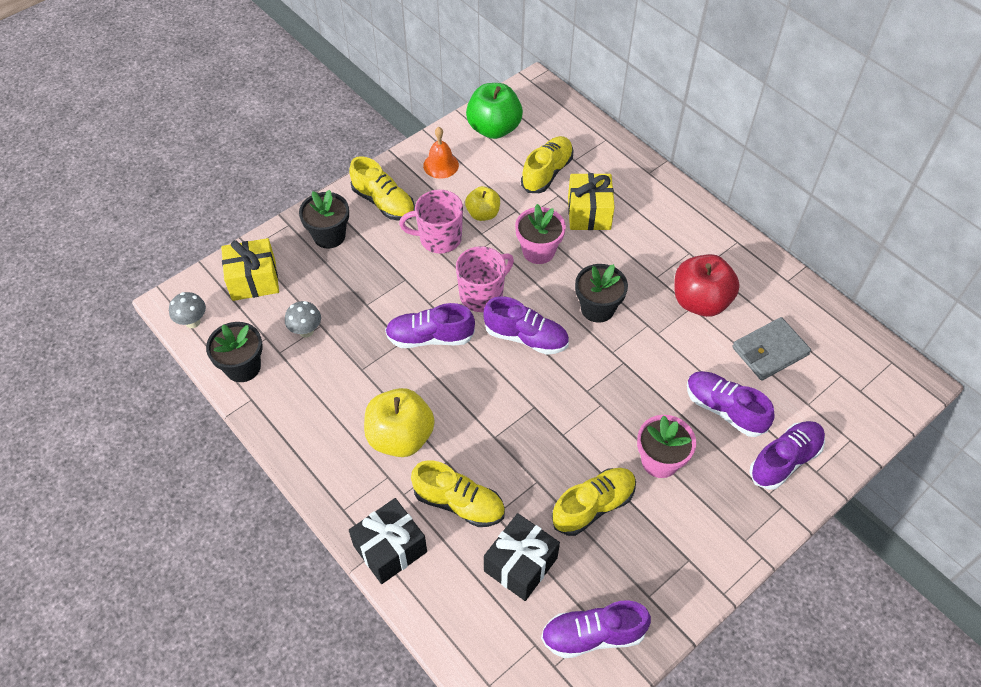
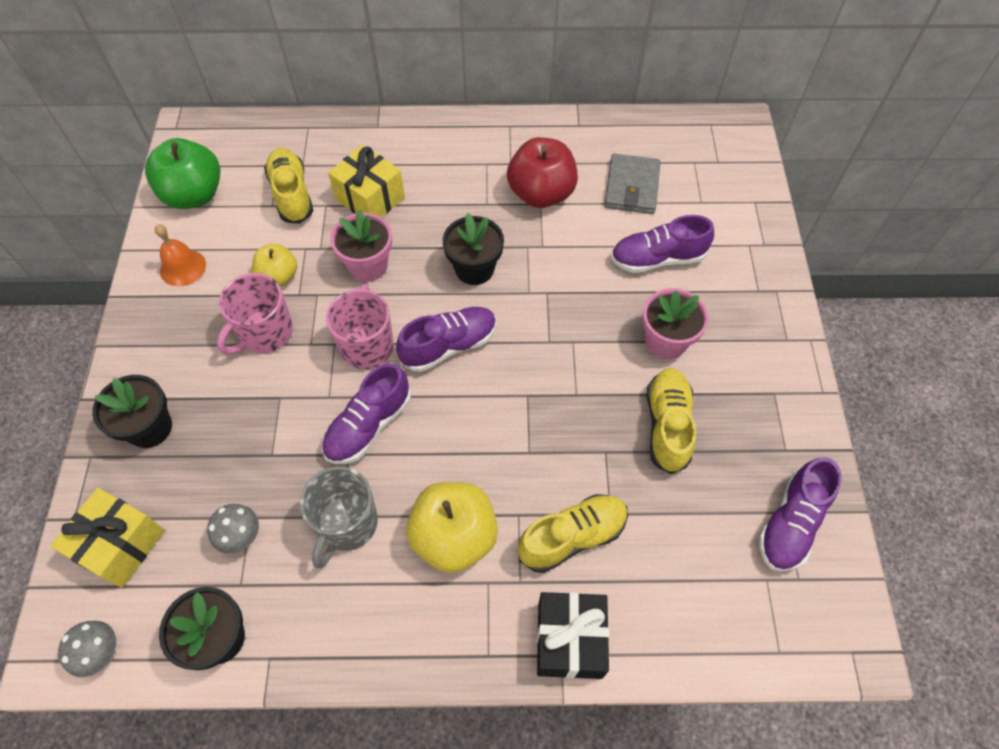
camera: 50 degrees left, 5 degrees up
(359, 375) = (347, 524): none -> grey mug
(383, 202) = (168, 348): yellow shoe -> none
(520, 564) = (678, 531): black gift -> none
(785, 460) = (737, 256): purple shoe -> none

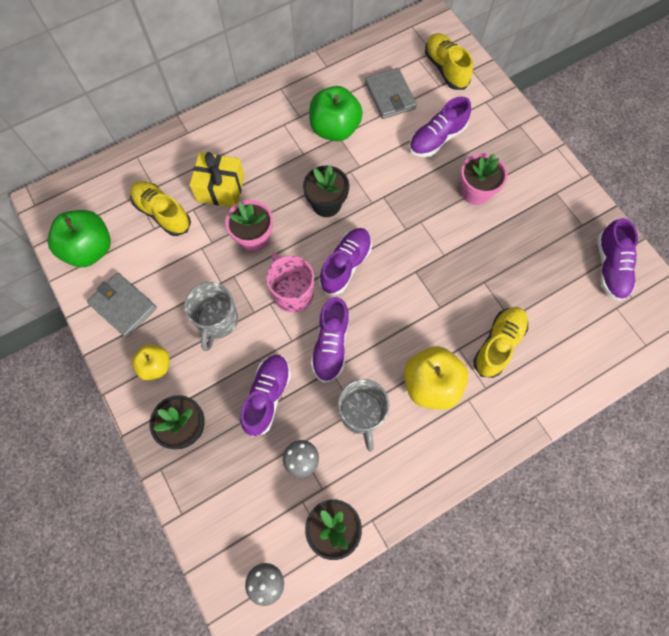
camera: 30 degrees left, 10 degrees up
(121, 545) = (226, 511): yellow gift -> none
(183, 267) = (123, 306): orange bell -> grey wallet
(257, 443) = (267, 396): none -> purple shoe
(265, 333) = (217, 321): pink mug -> grey mug
(279, 276) = (198, 277): yellow apple -> yellow apple (156, 366)
(541, 194) = (335, 129): red apple -> green apple
(569, 640) = (534, 405): black gift -> none
(667, 425) = (509, 246): yellow shoe -> yellow shoe (445, 69)

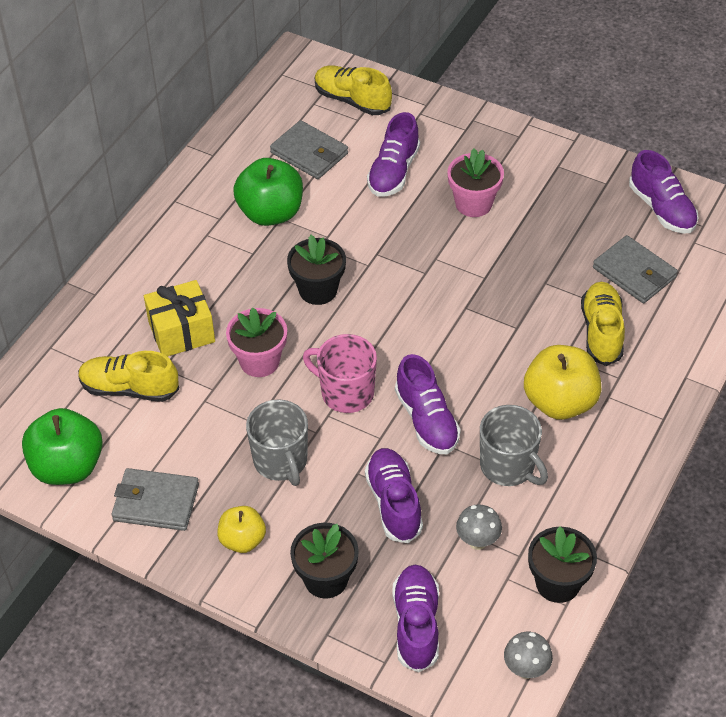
camera: 30 degrees left, 20 degrees down
(345, 265) = (385, 338): purple shoe -> purple shoe (416, 625)
(554, 309) = (634, 272): none -> grey wallet

